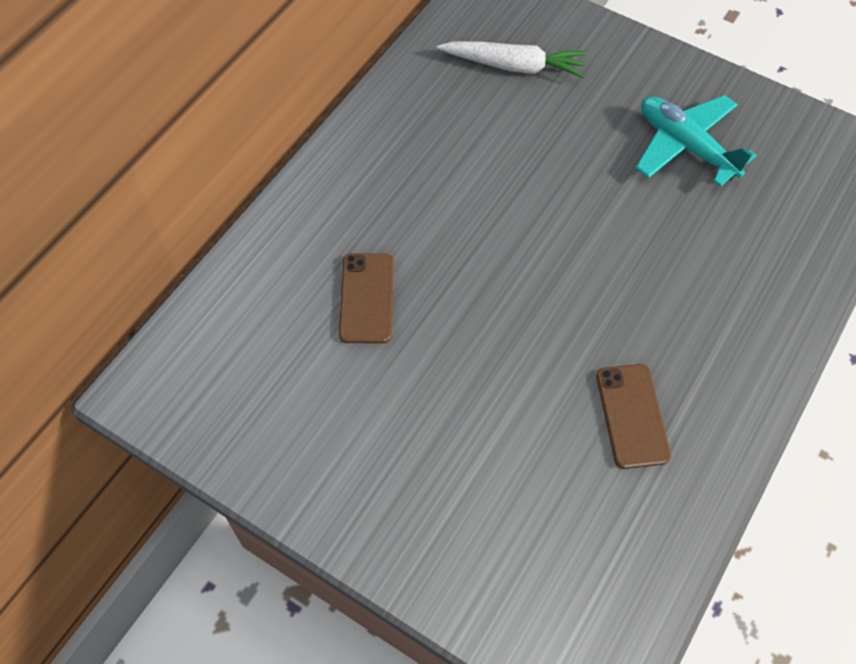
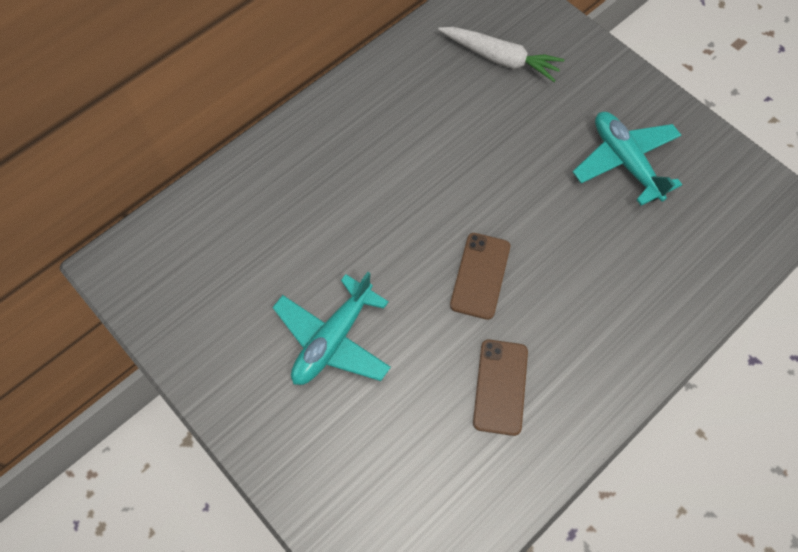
camera: 15 degrees right, 5 degrees up
(367, 298) = (314, 231): brown phone -> brown phone (480, 275)
(427, 411) = (333, 339): none -> turquoise plane

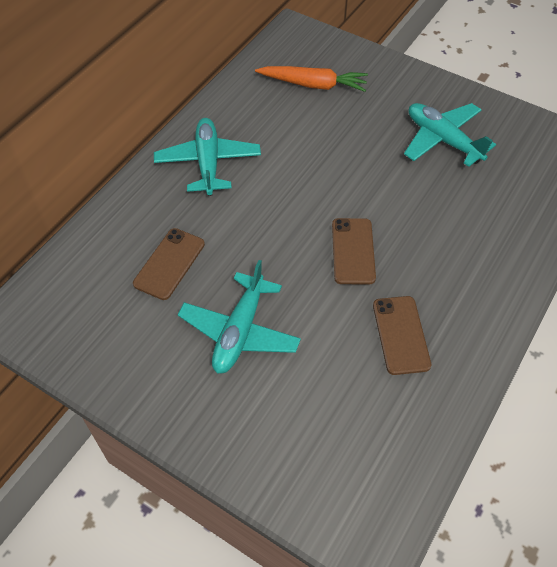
camera: 15 degrees left, 10 degrees down
(283, 243) = (169, 264): none -> brown phone
(356, 132) = (208, 163): none -> turquoise plane
(500, 59) = (313, 85): white carrot -> orange carrot

